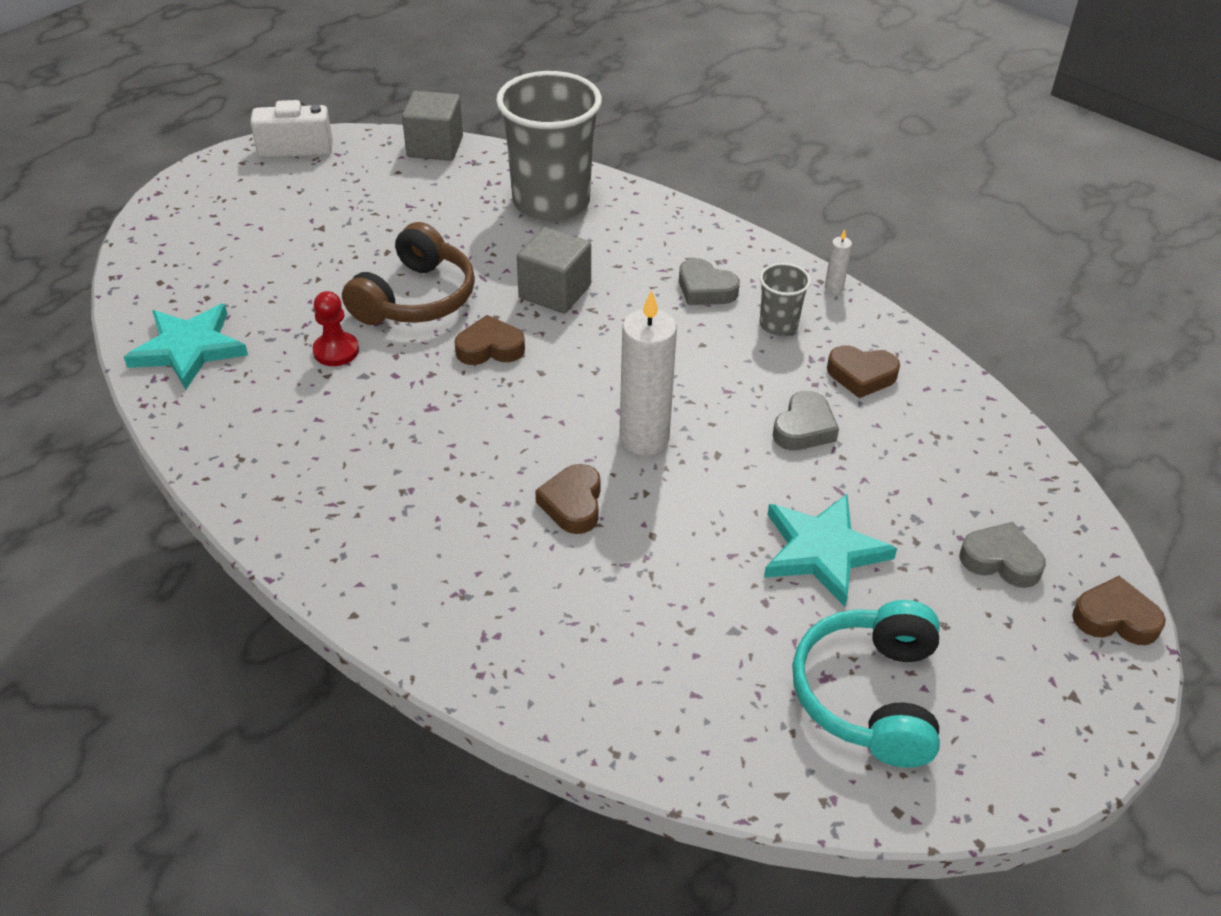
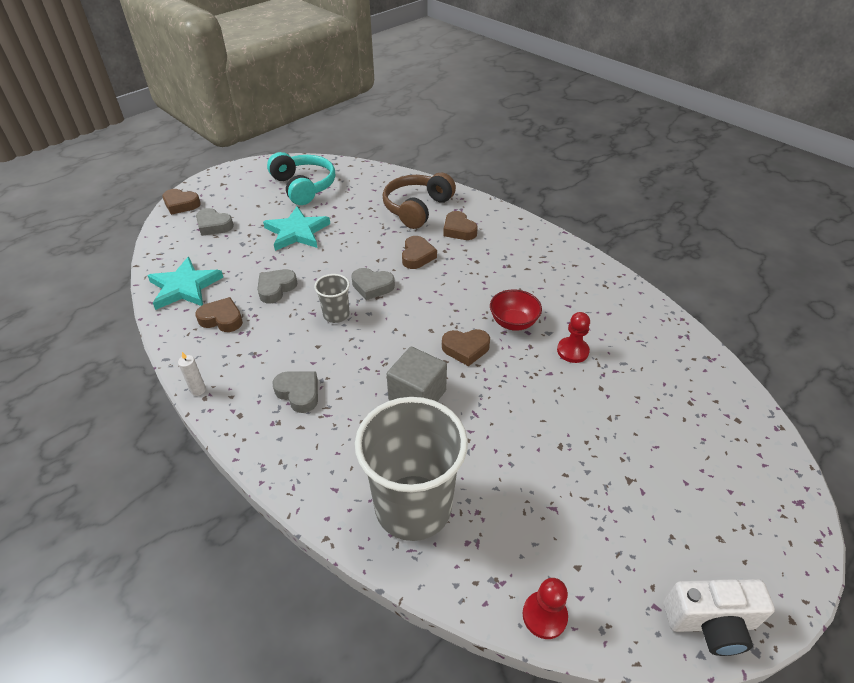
camera: 175 degrees left, 0 degrees up
(189, 349) = (677, 357): turquoise star -> turquoise star (185, 287)
(414, 388) = (513, 322): none -> red bowl
(416, 298) = (525, 394): brown headphones -> brown headphones (417, 208)
(435, 147) = (544, 615): grey cube -> red pawn
(491, 573) = (459, 230): none -> brown heart
(644, 438) = (372, 286): white candle -> grey heart
(778, 324) = (257, 359): grey cup -> grey cup (336, 315)
(869, 695) = (304, 186): turquoise headphones -> turquoise headphones turned 45 degrees counterclockwise

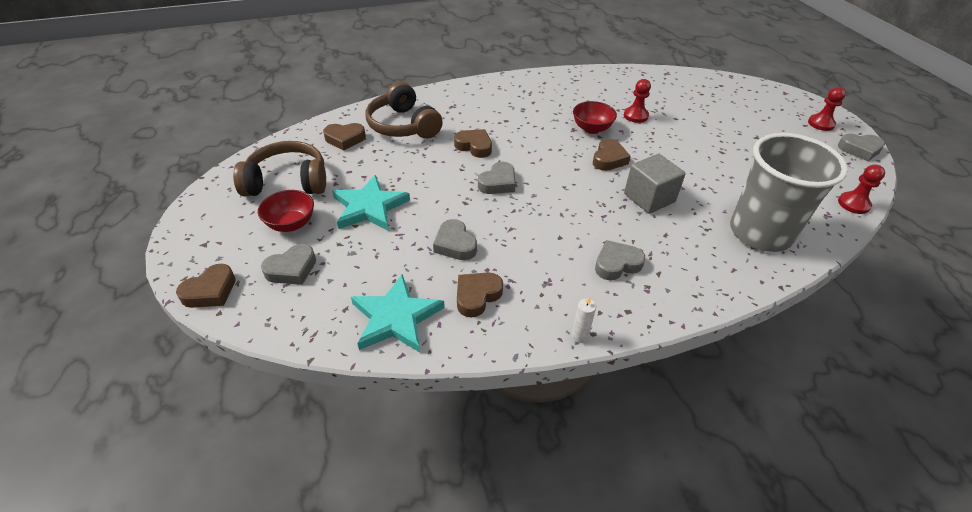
camera: 65 degrees left, 0 degrees up
(259, 207) = (291, 224): none -> red bowl
(304, 186) = (288, 182): turquoise headphones -> brown headphones
(336, 315) = (523, 214): grey cup -> none
(459, 230) = (456, 115): brown heart -> brown heart (345, 139)
(710, 623) = (859, 150): white camera -> grey heart
(744, 560) = (821, 124): none -> red pawn

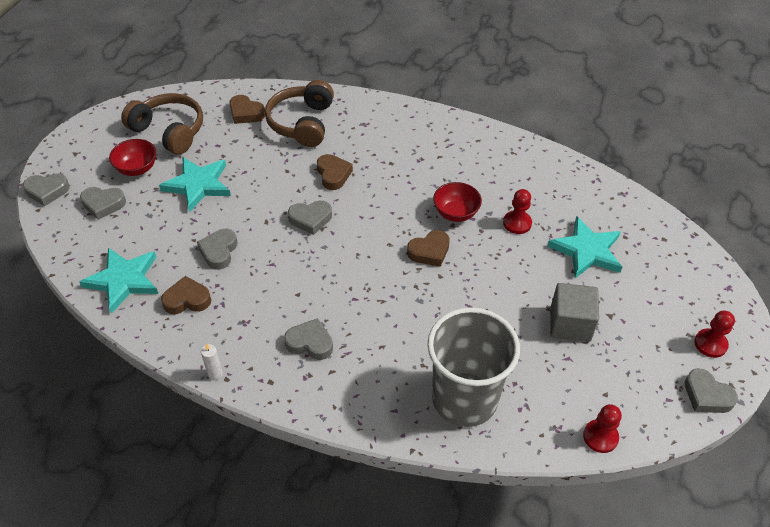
camera: 40 degrees right, 5 degrees up
(210, 291) = (47, 191): brown heart -> grey heart
(649, 198) = (413, 308): grey cube -> grey cube (570, 324)
(694, 110) = (587, 250): none -> turquoise star

